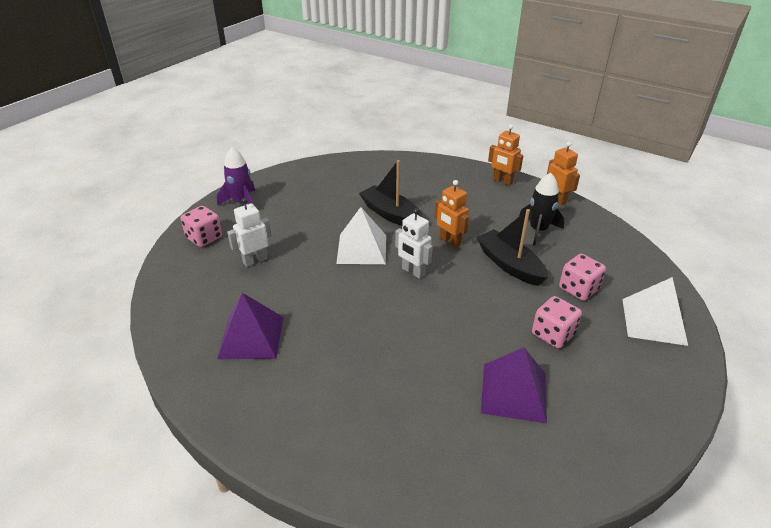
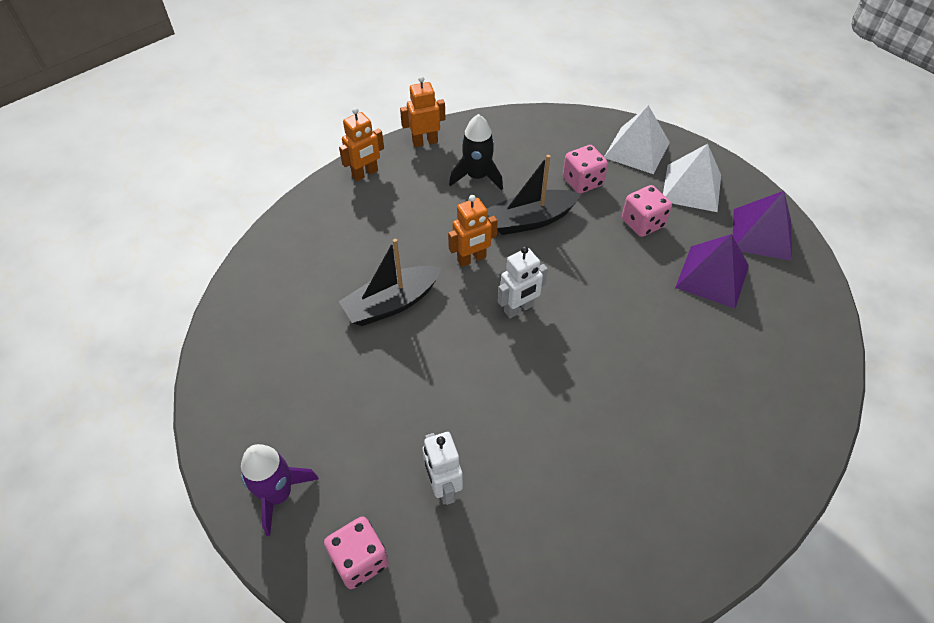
camera: 75 degrees left, 15 degrees up
(251, 337) = (602, 505): purple pyramid -> purple pyramid (761, 234)
(362, 249) = (457, 351): white pyramid -> white pyramid (691, 187)

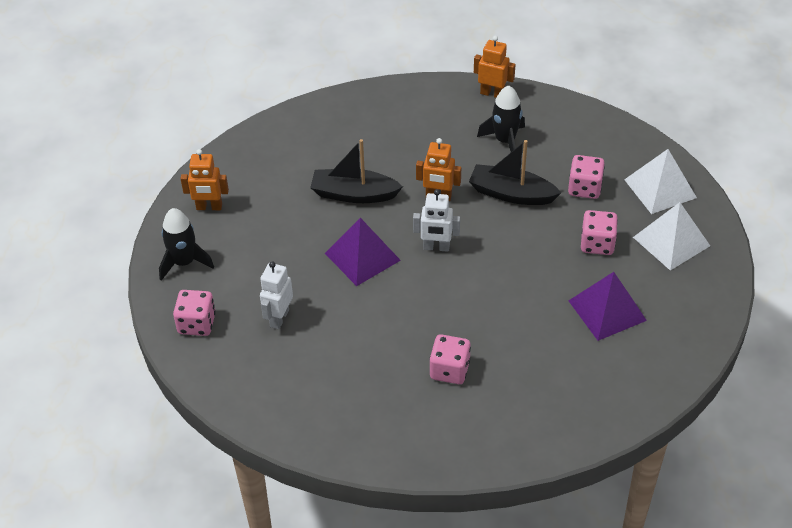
camera: 40 degrees right, 5 degrees down
(278, 494) = (184, 262): purple rocket -> black rocket
(365, 174) = (423, 95): orange robot -> orange robot (209, 207)
(654, 424) = (449, 370): none -> pink dice
(761, 234) = (687, 306): purple pyramid -> purple pyramid (362, 256)

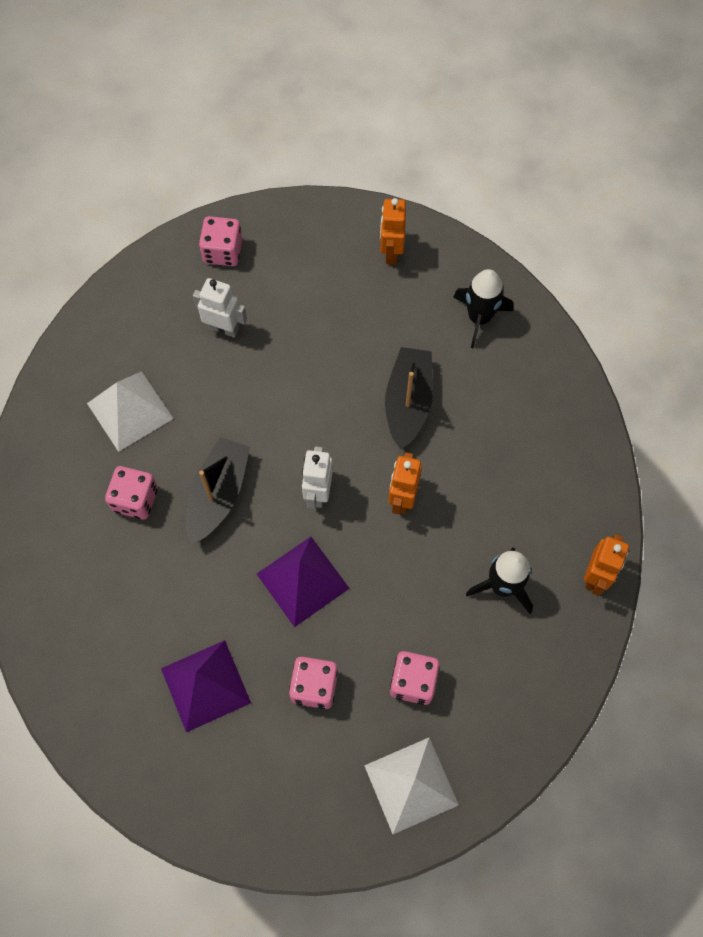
camera: 90 degrees right, 20 degrees up
(184, 262) = (309, 234): black rocket -> black rocket (479, 318)
(362, 256) = (308, 411): purple pyramid -> purple pyramid (302, 580)
(511, 194) = (405, 587): black boat -> black boat (218, 495)
(671, 241) = (314, 785): white pyramid -> white pyramid (130, 411)

